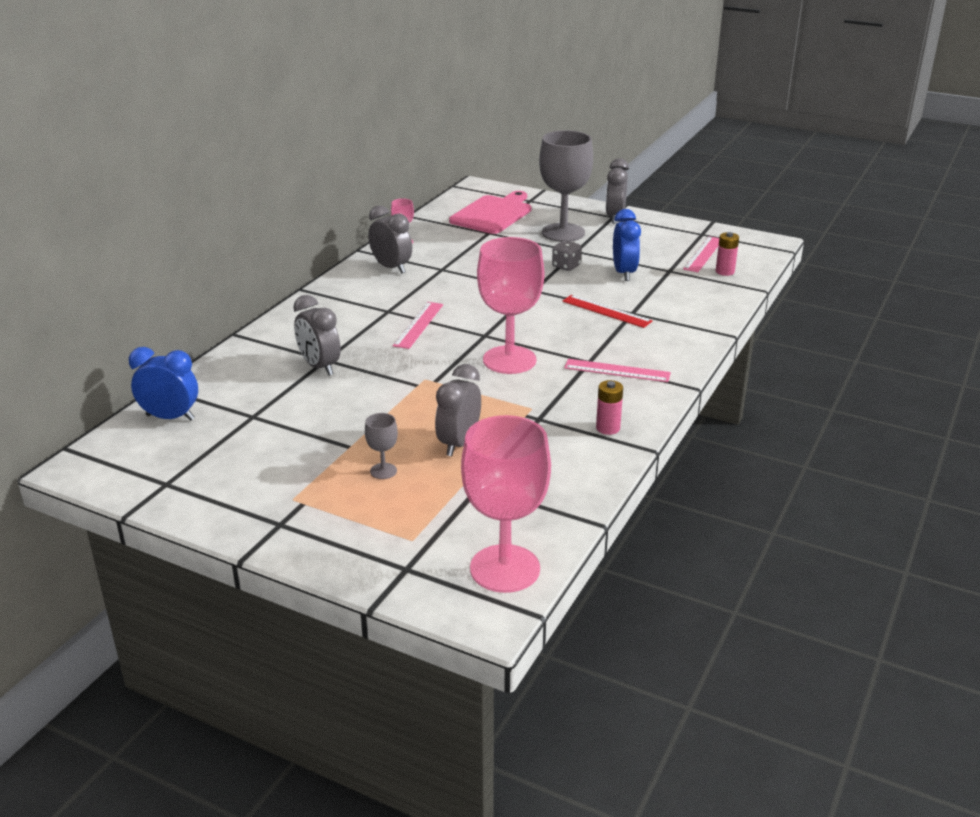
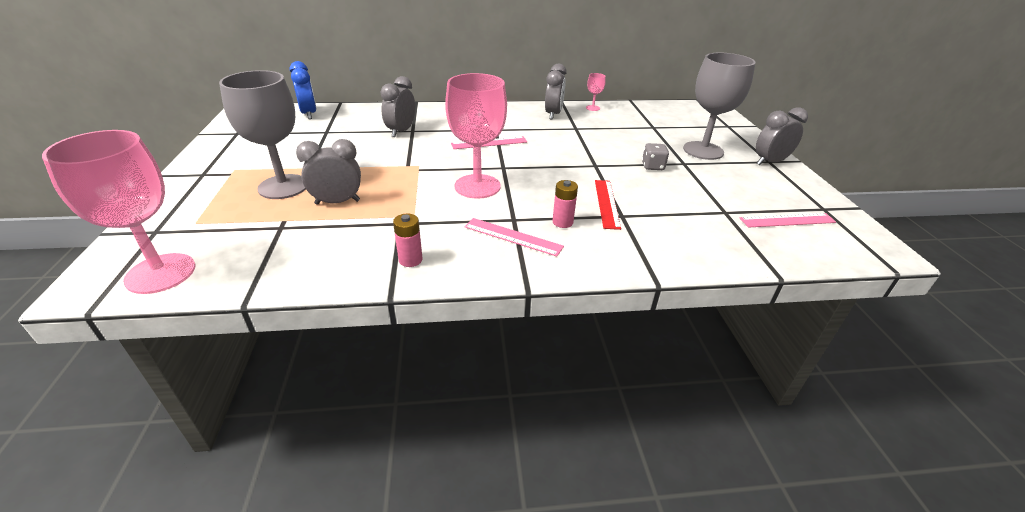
camera: 55 degrees right, 5 degrees up
(383, 471) = (283, 187): grey goblet -> grey goblet, size x2.34
(493, 214) = (682, 121): pink cutting board -> none
(617, 370) = (513, 236): pink ruler -> pink ruler turned 45 degrees counterclockwise
(624, 273) = (683, 193): blue clock -> none
(725, 271) = (775, 241): pink battery -> pink battery (562, 222)

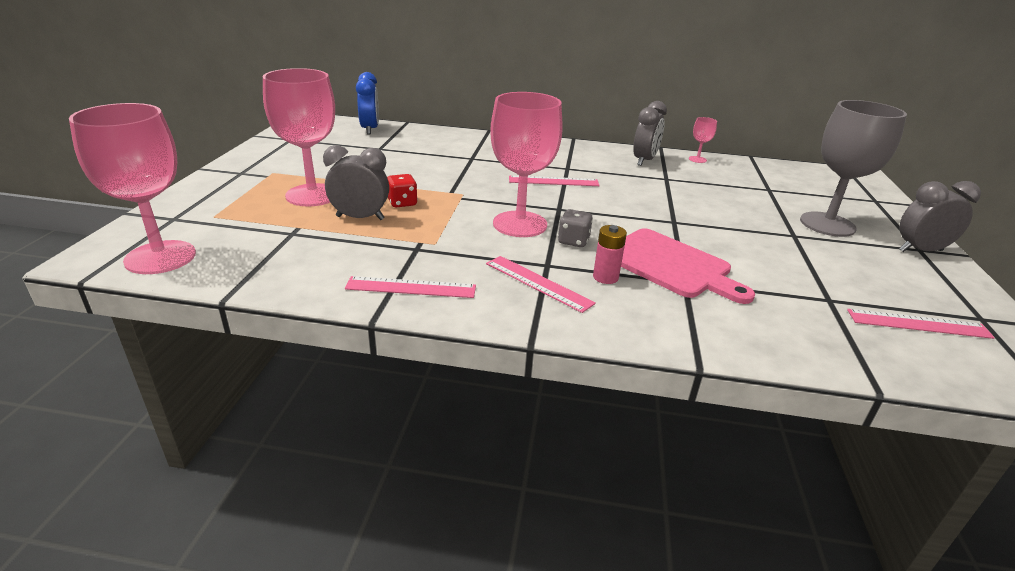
camera: 15 degrees right, 5 degrees down
(283, 187) = (312, 195): grey goblet -> pink goblet
(369, 182) = (402, 203): none -> red dice
(401, 131) = (459, 157): grey clock -> none
(410, 260) = (411, 287): pink battery -> pink ruler
(606, 203) = (670, 265): red ruler -> pink cutting board
(652, 166) = (749, 233): grey dice -> grey dice (573, 241)

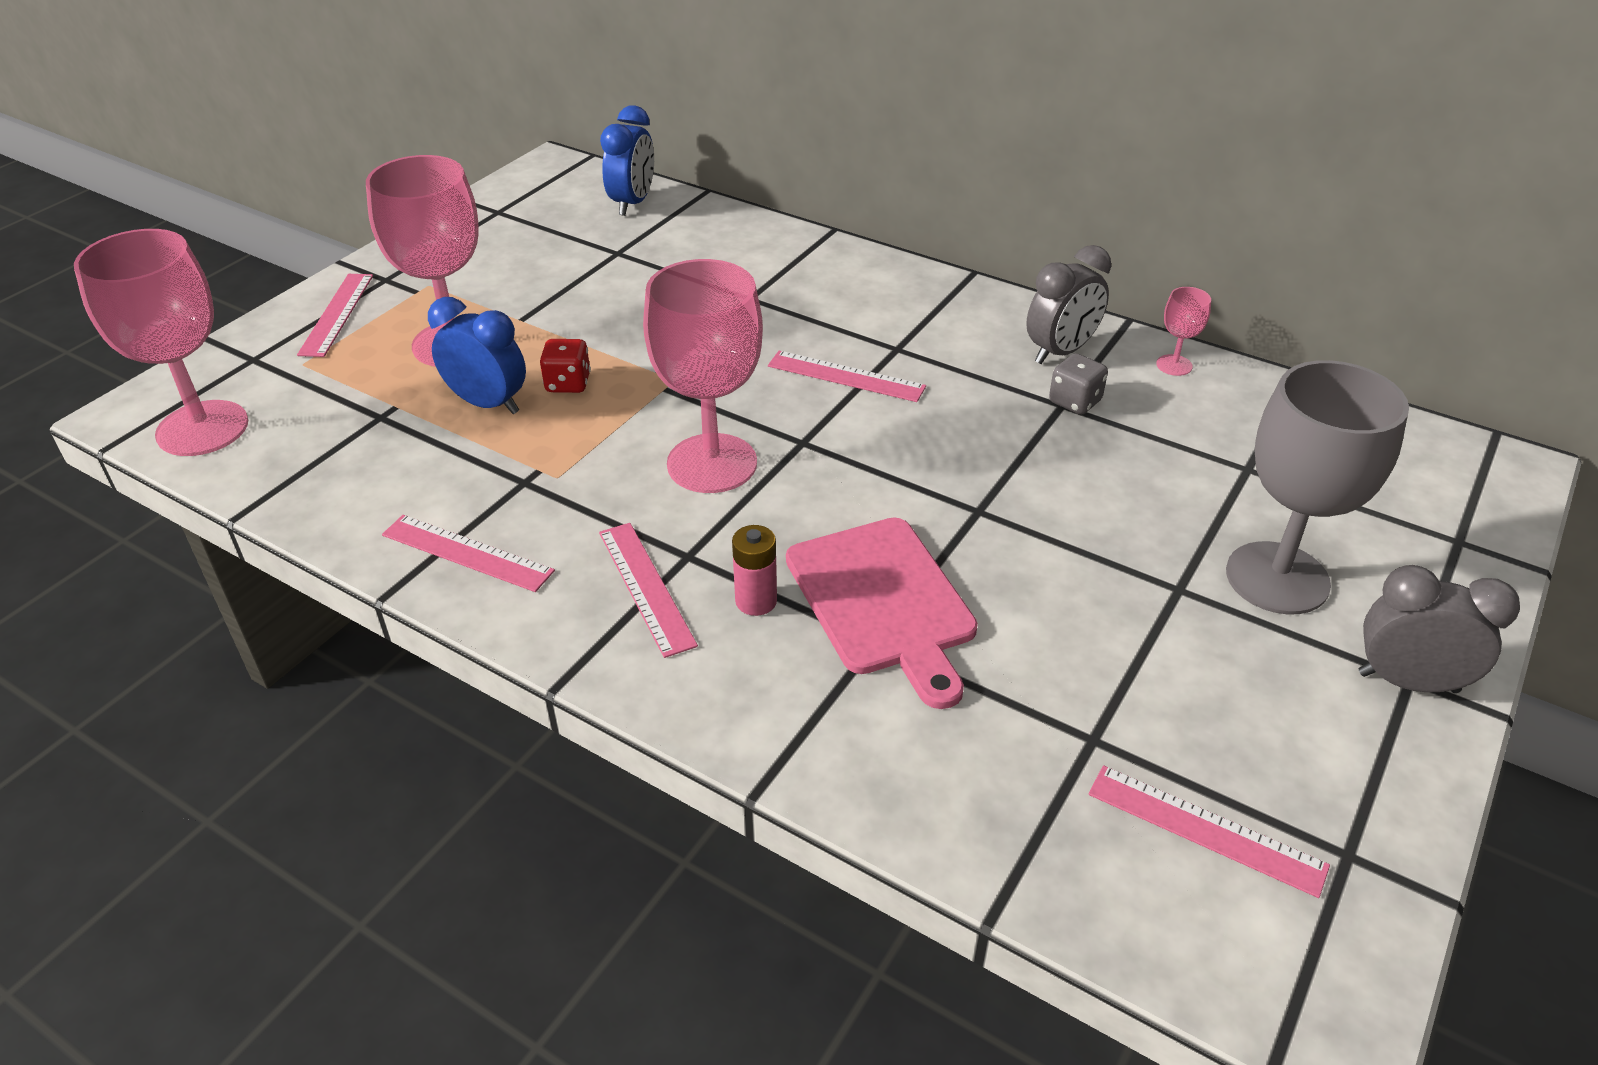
camera: 25 degrees right, 10 degrees up
(219, 191) = (337, 314): none -> pink ruler
(360, 218) = (488, 404): grey clock -> blue clock
(573, 241) = (768, 517): grey dice -> grey dice (1075, 402)

